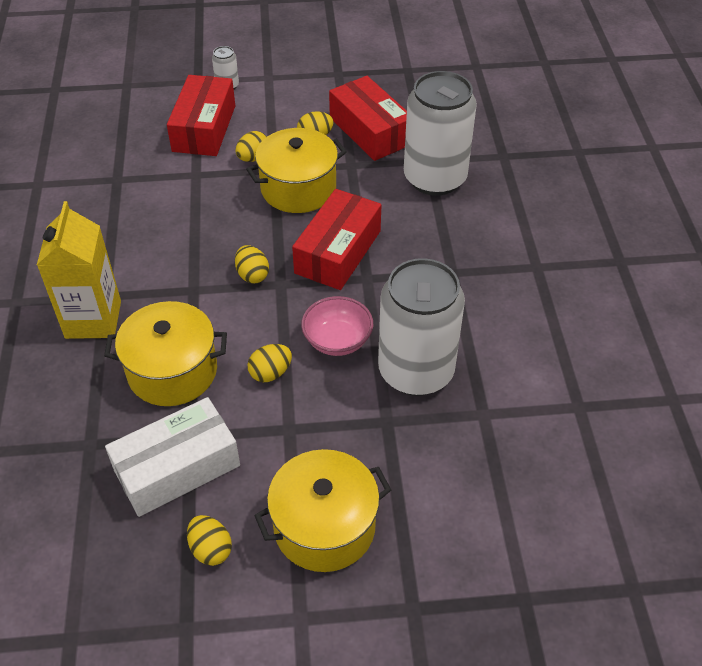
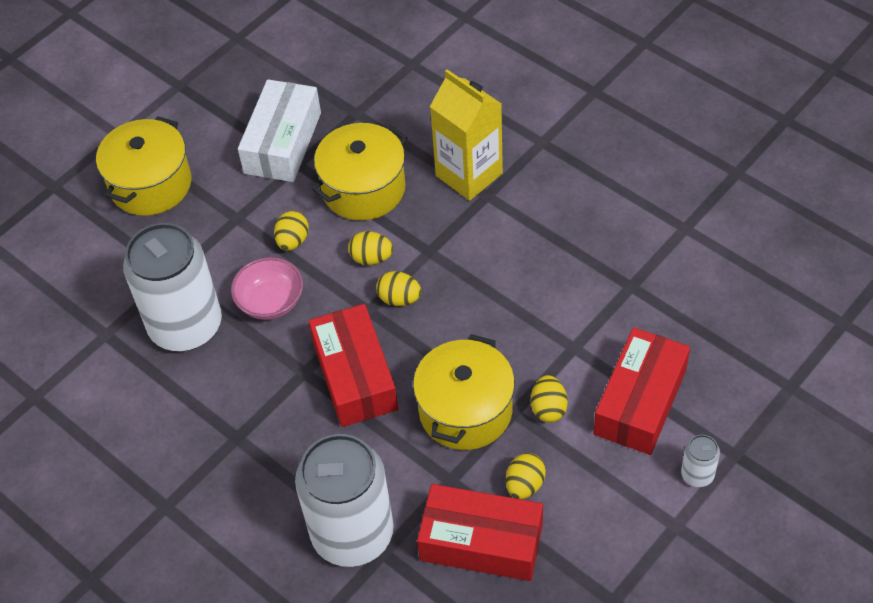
camera: 140 degrees right, 5 degrees up
(204, 128) = (640, 402): red box -> red box turned 60 degrees clockwise
(211, 549) = (208, 123): yellow egg -> yellow egg (371, 258)

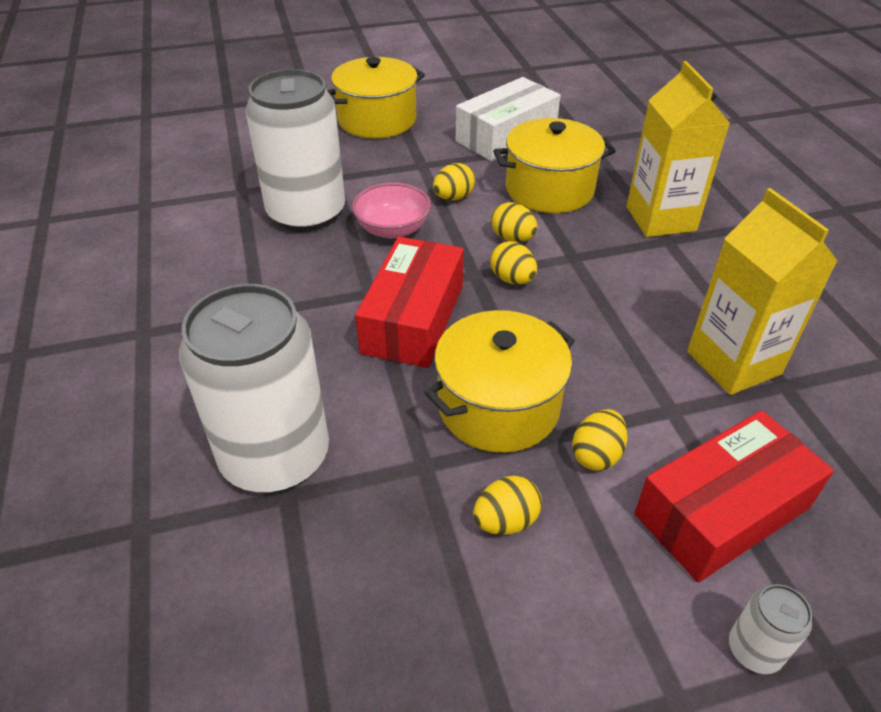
camera: 30 degrees right, 10 degrees down
(481, 542) = (402, 554): red box -> none
(591, 286) = (733, 363): none -> yellow carton

